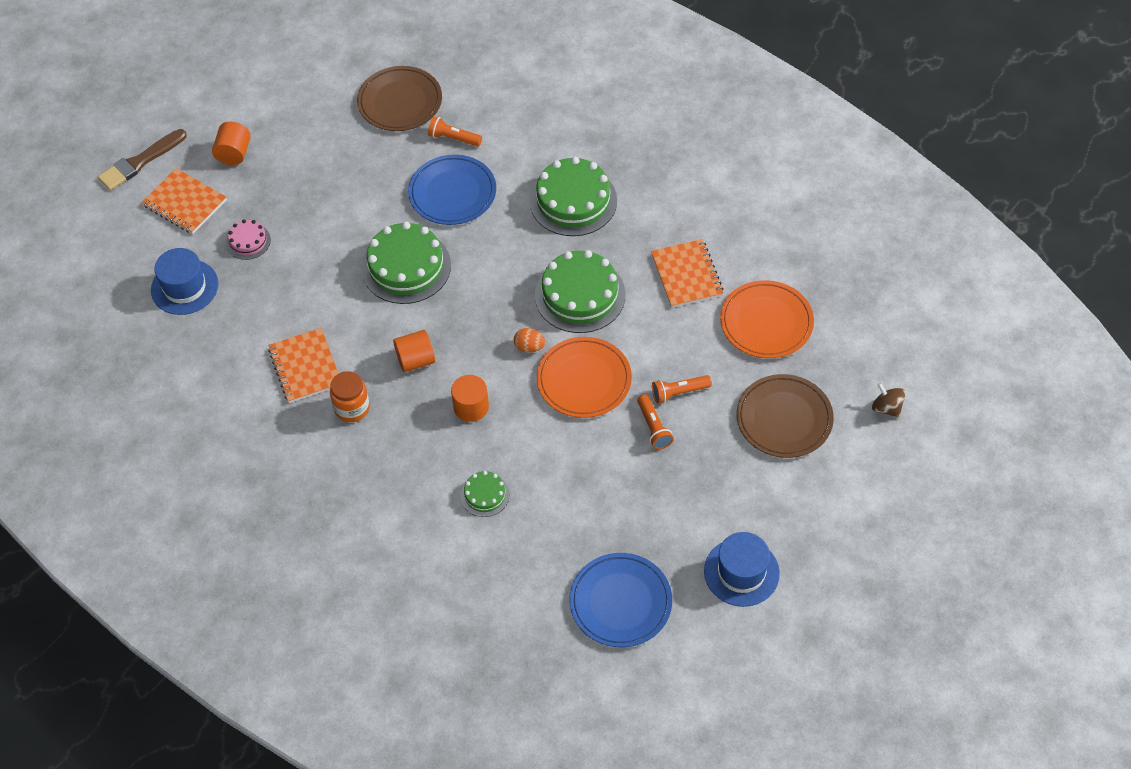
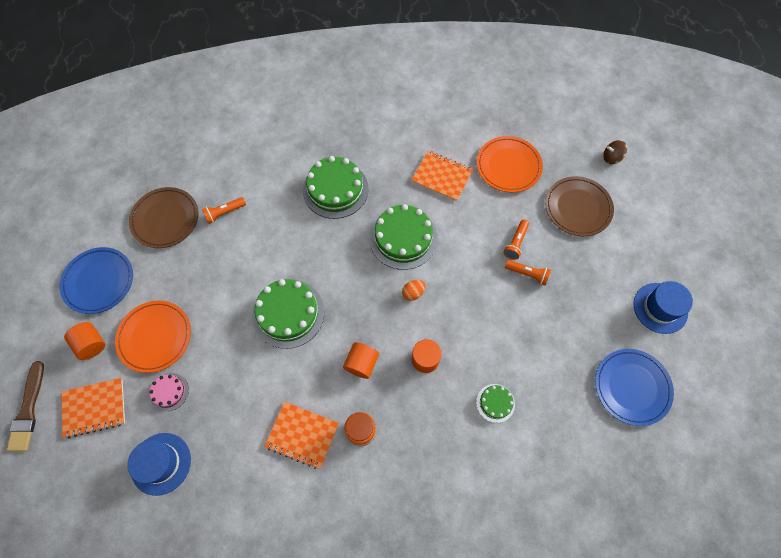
camera: 50 degrees left, 10 degrees up
(452, 193) = (262, 245): blue plate -> blue plate (99, 281)
(584, 380) = (463, 283): orange plate -> orange plate (155, 337)

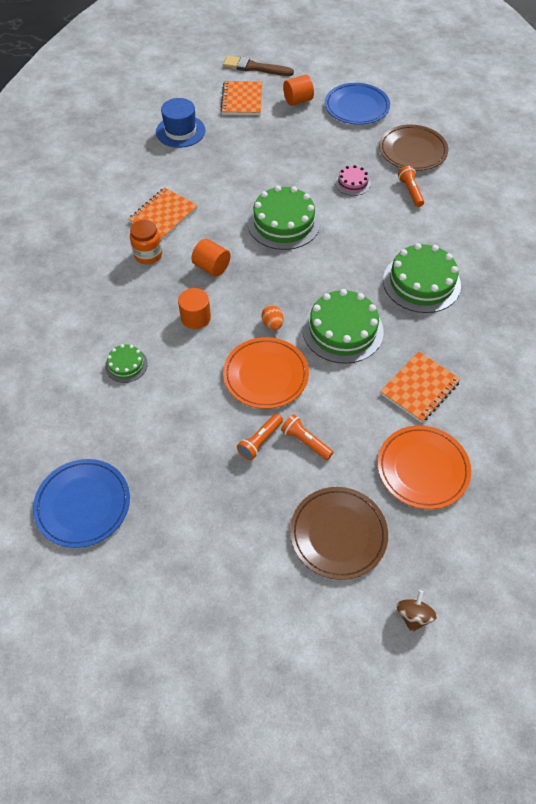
camera: 105 degrees right, 10 degrees down
(155, 337) = (291, 136): orange plate -> orange plate (265, 375)
(169, 392) = (238, 140): pink cake -> pink cake (352, 183)
(660, 308) = (163, 582): blue hat -> none

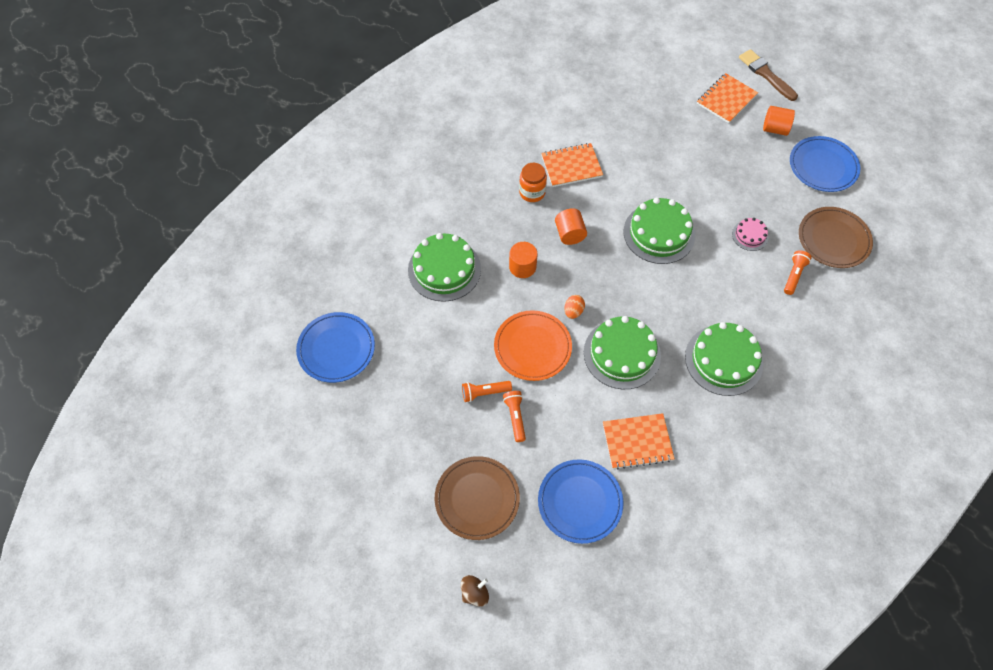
camera: 40 degrees right, 5 degrees up
(126, 365) = (444, 269): green cake -> green cake, size x1.98
(180, 131) = (649, 99): blue hat -> none
(422, 469) = (580, 502): orange plate -> blue plate

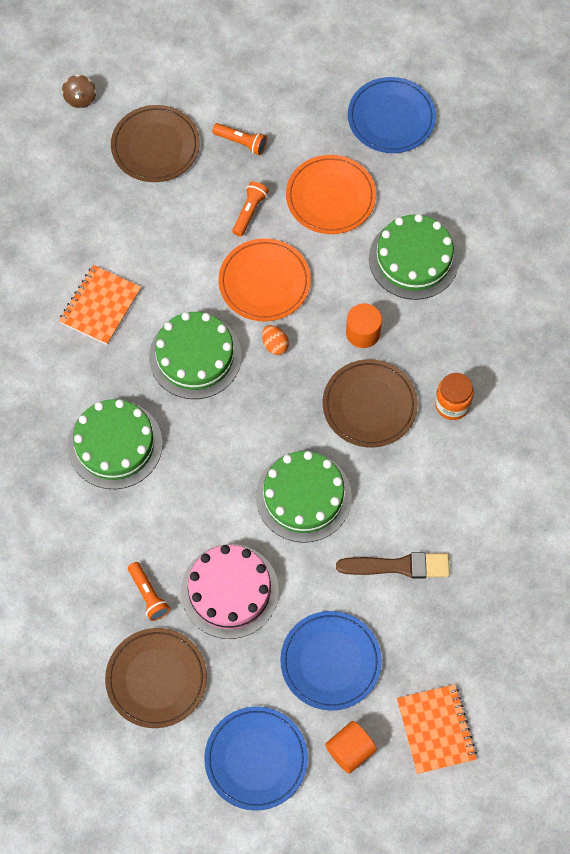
camera: 125 degrees right, 5 degrees up
(433, 348) = (330, 197): none -> orange plate
(515, 417) = (205, 222): orange flashlight -> orange flashlight (241, 142)
(569, 234) = (369, 405): orange cylinder -> brown plate
(571, 166) = (459, 470): orange notebook -> none
(580, 502) = (87, 222): blue plate -> blue plate (330, 661)
(750, 235) = (229, 591): pink cake -> pink cake, size x1.98
(766, 74) = (442, 818): brown brush -> brown brush (398, 566)

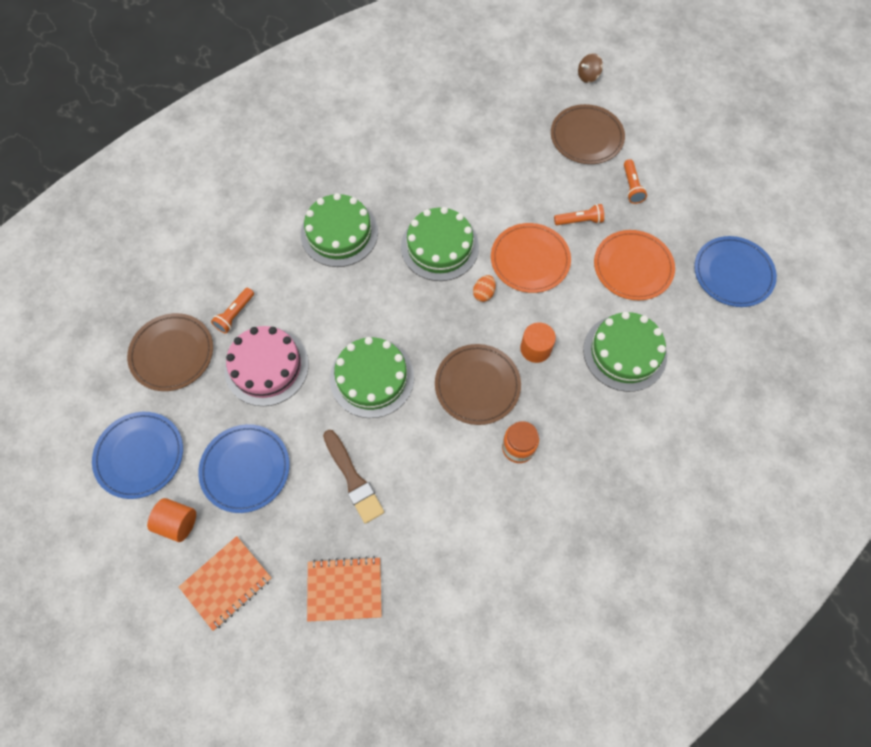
camera: 60 degrees right, 0 degrees up
(100, 306) = (439, 169): orange notebook -> orange notebook (344, 589)

